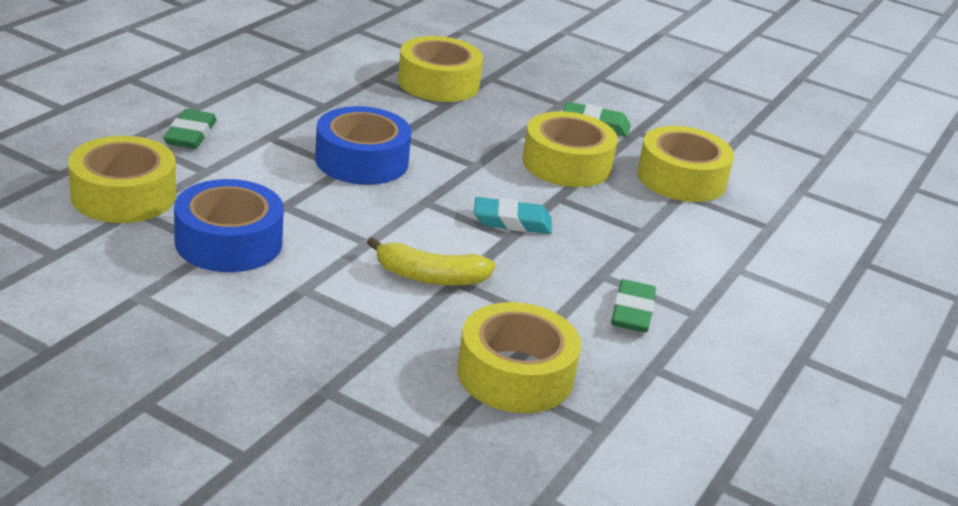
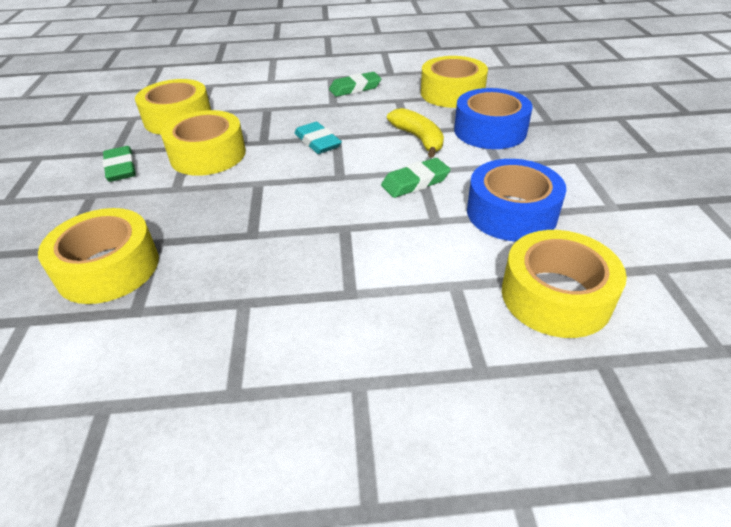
camera: 120 degrees left, 10 degrees up
(190, 135) = (417, 339): green eraser -> green eraser (415, 182)
(361, 161) = (322, 226): blue tape -> blue tape (490, 130)

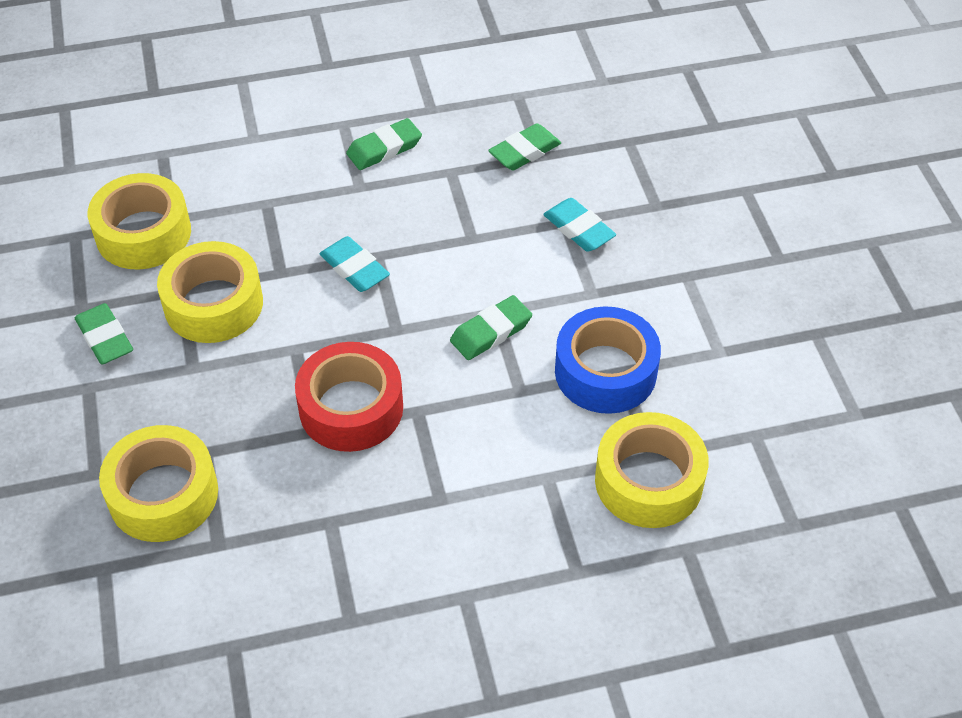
camera: 10 degrees left, 10 degrees up
(289, 221) = (351, 408): none -> red tape
(418, 139) = (487, 252): yellow banana -> none
(452, 93) = (524, 151): yellow tape -> green eraser
(490, 130) = (579, 229): blue tape -> turquoise eraser

